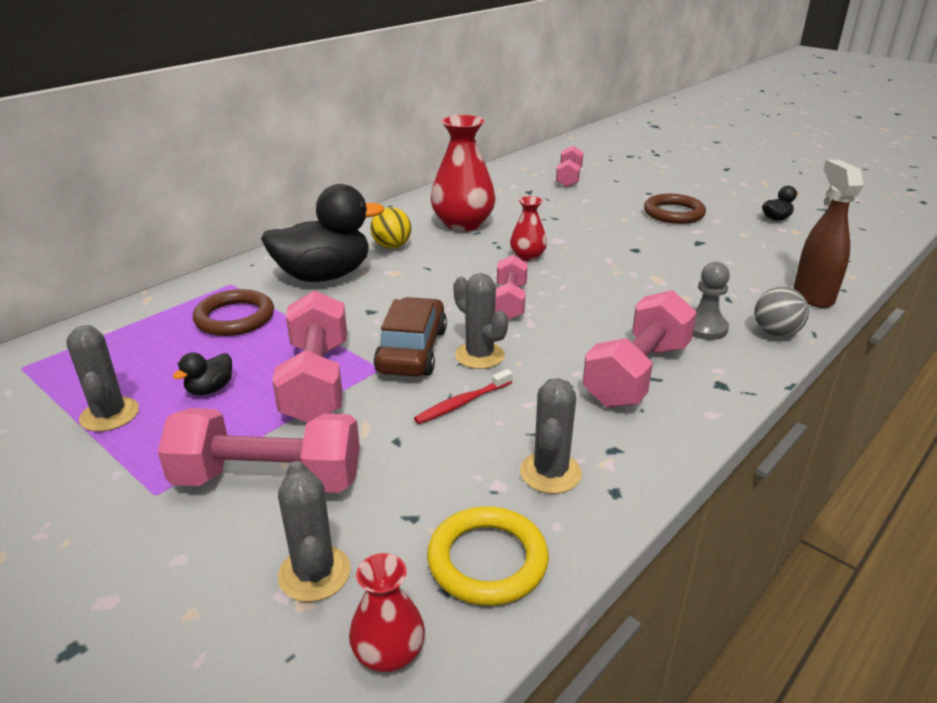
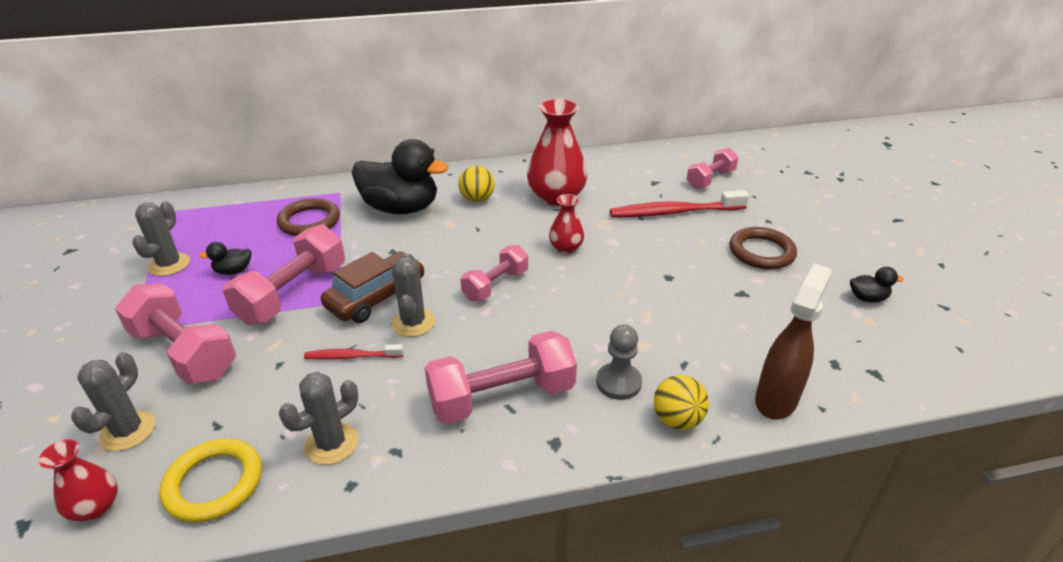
camera: 35 degrees right, 5 degrees up
(575, 207) = (674, 212): none -> red toothbrush
(775, 333) = (677, 420): grey ball -> yellow ball

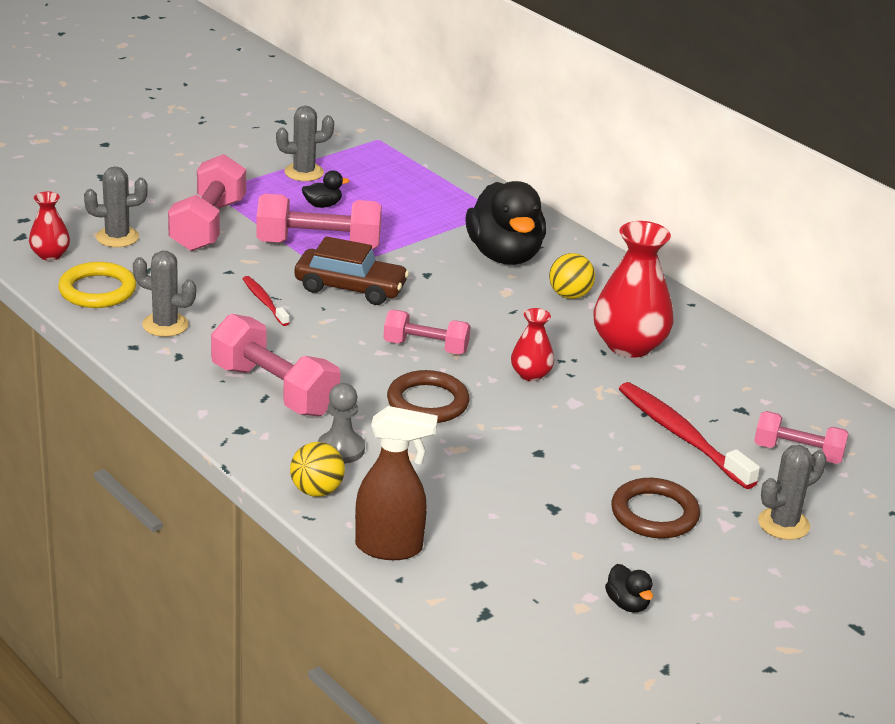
camera: 60 degrees right, 5 degrees down
(233, 271) = (322, 205): black duck -> black duck turned 120 degrees clockwise
(309, 221) = (431, 213): brown ring -> brown ring (427, 402)
(413, 323) = (331, 318): grey cactus -> grey cactus (783, 524)

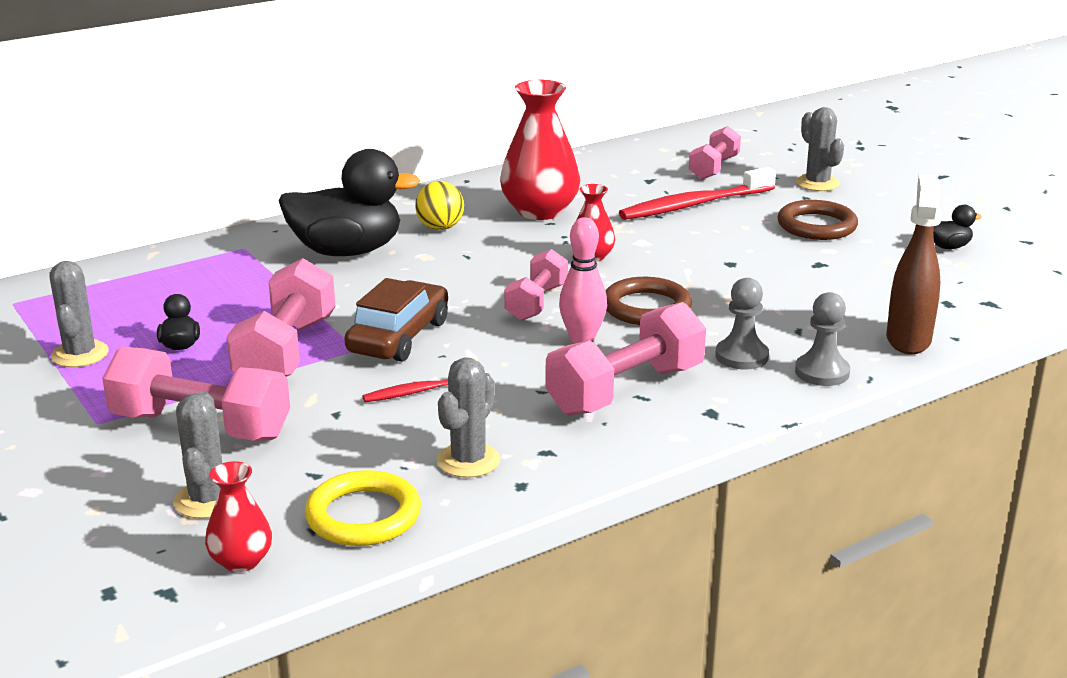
camera: 80 degrees left, 5 degrees down
(316, 491) = (822, 372): yellow ball -> grey pawn
(359, 370) = (582, 340): none -> pink bowling pin

